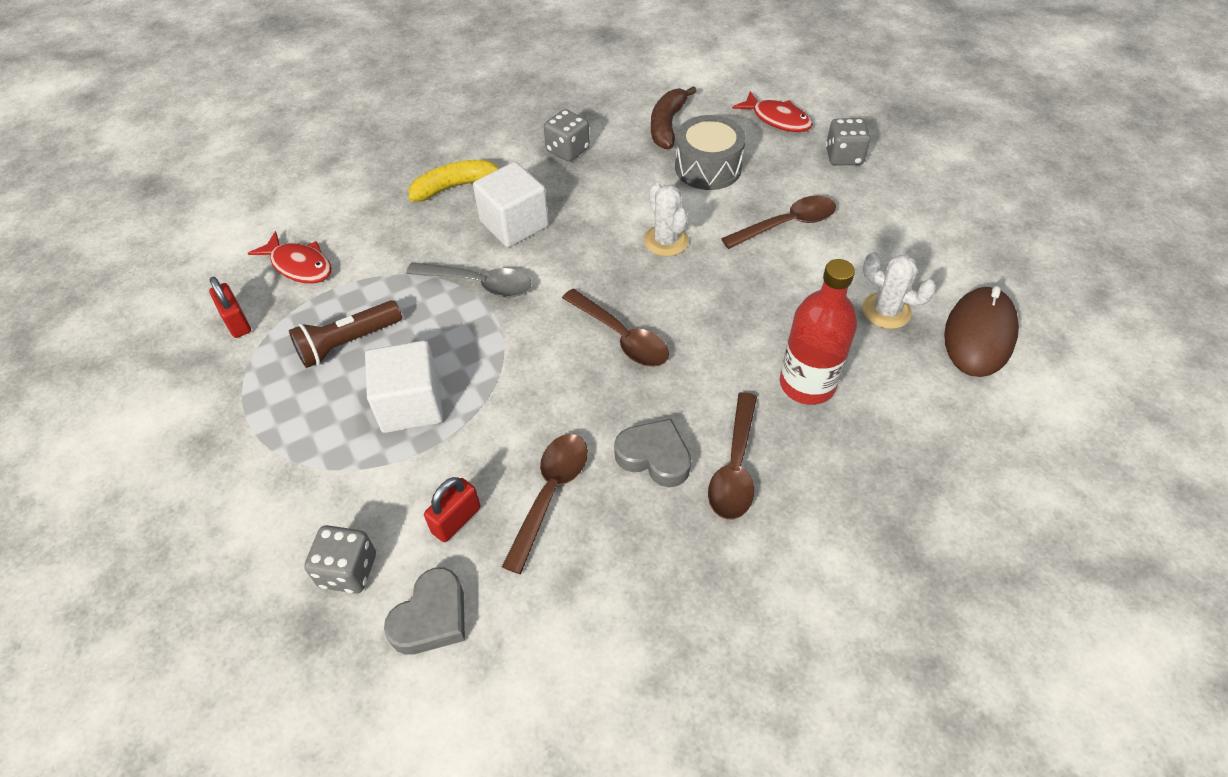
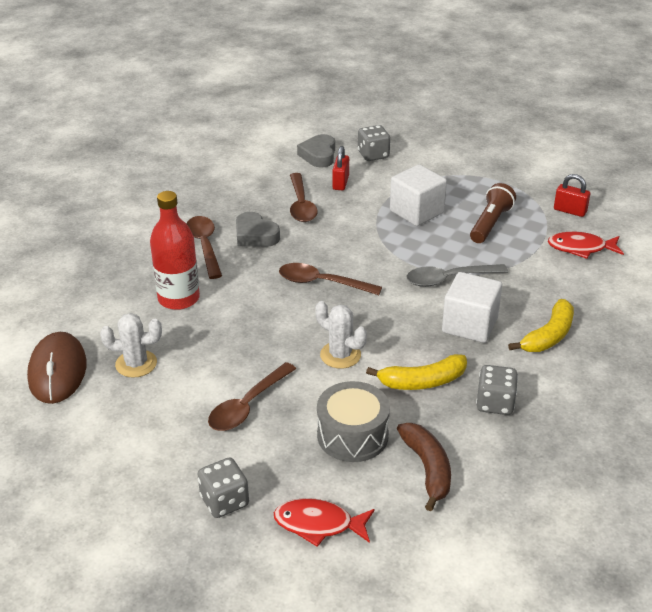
camera: 150 degrees right, 15 degrees down
(610, 188) = (422, 381): none -> yellow banana
(654, 457) = (255, 235): grey heart -> grey heart turned 45 degrees clockwise

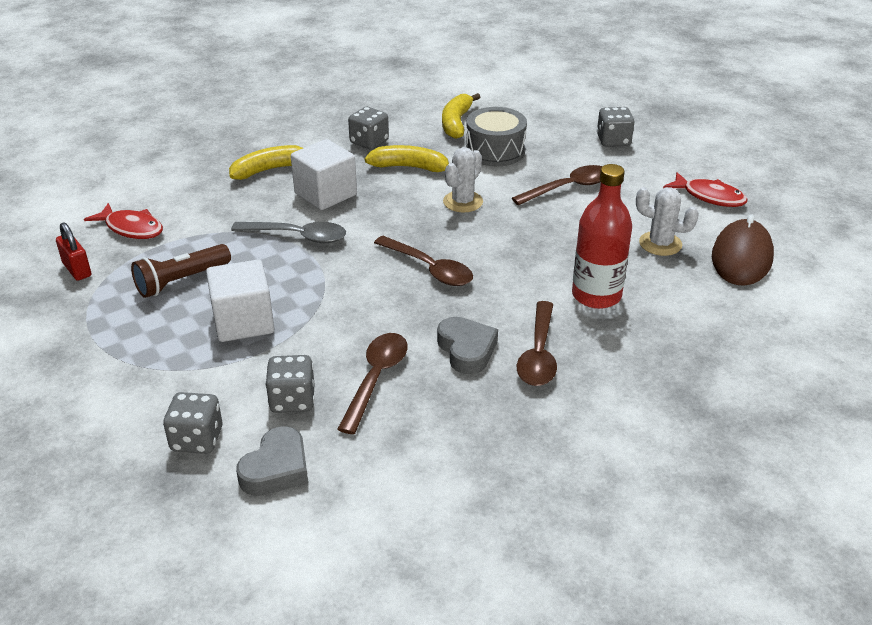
camera: 155 degrees left, 0 degrees up
(318, 524) = (553, 117): red fish -> red fish (709, 197)
(340, 183) = (292, 400): red padlock -> grey dice
(340, 355) = (463, 202): white cactus -> white cactus turned 60 degrees clockwise
(427, 469) = (456, 123): brown banana -> yellow banana

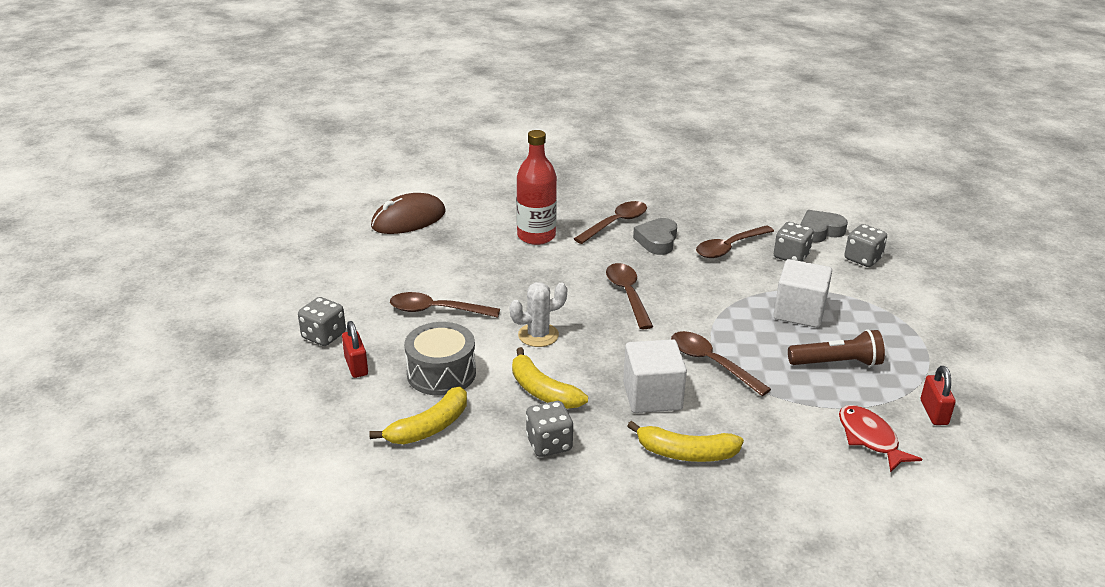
camera: 145 degrees left, 5 degrees down
(298, 236) = (711, 363): grey spoon -> brown spoon
(558, 133) = (356, 366): none -> red padlock
(660, 244) = (443, 246): white cactus -> none
(709, 197) = (348, 260): red fish -> none

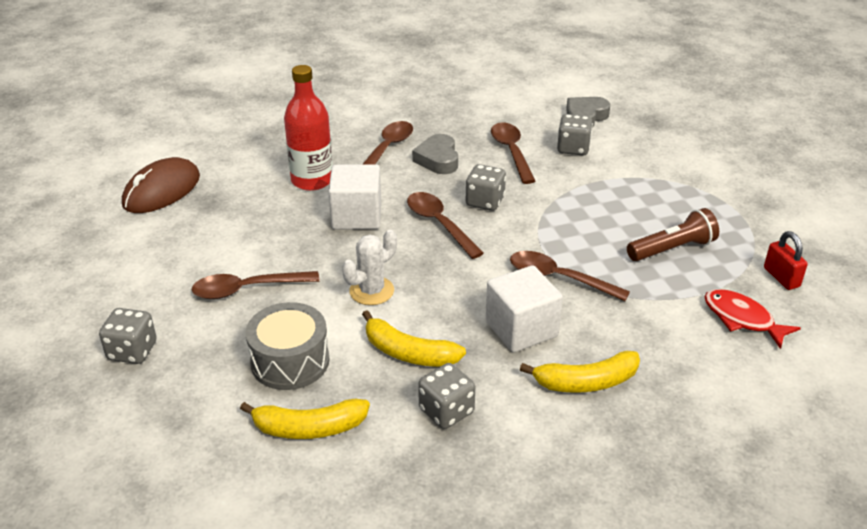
camera: 20 degrees left, 5 degrees up
(356, 366) = (189, 378): red padlock -> none
(429, 427) = (309, 428): yellow banana -> yellow banana turned 60 degrees clockwise
(729, 248) = (511, 152): brown spoon -> brown spoon turned 135 degrees clockwise
(799, 312) = (611, 204): white cube -> white cube (356, 216)
(862, 259) = (638, 137): grey dice -> grey dice (485, 201)

